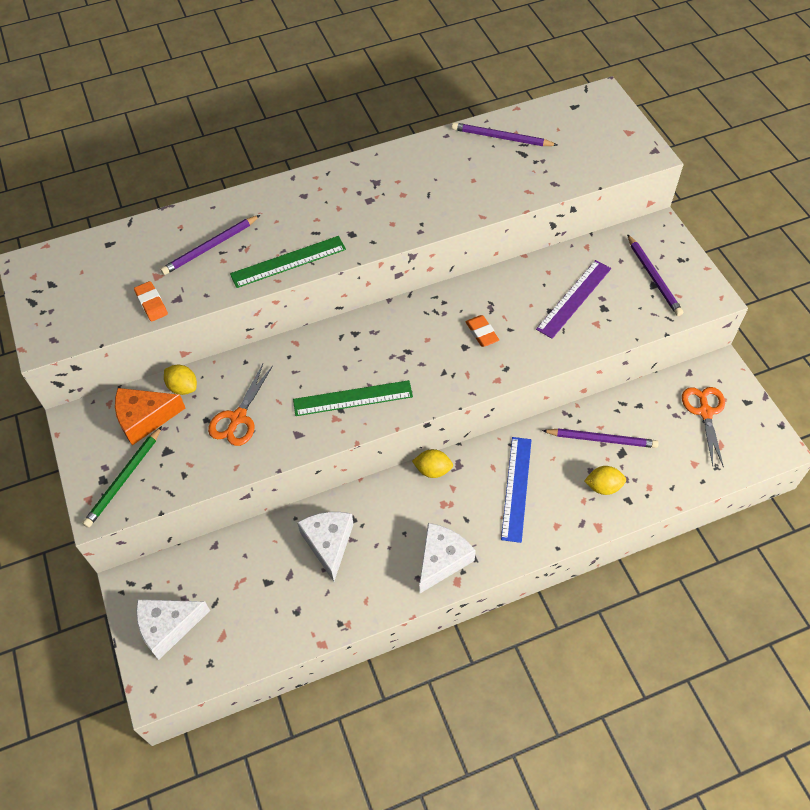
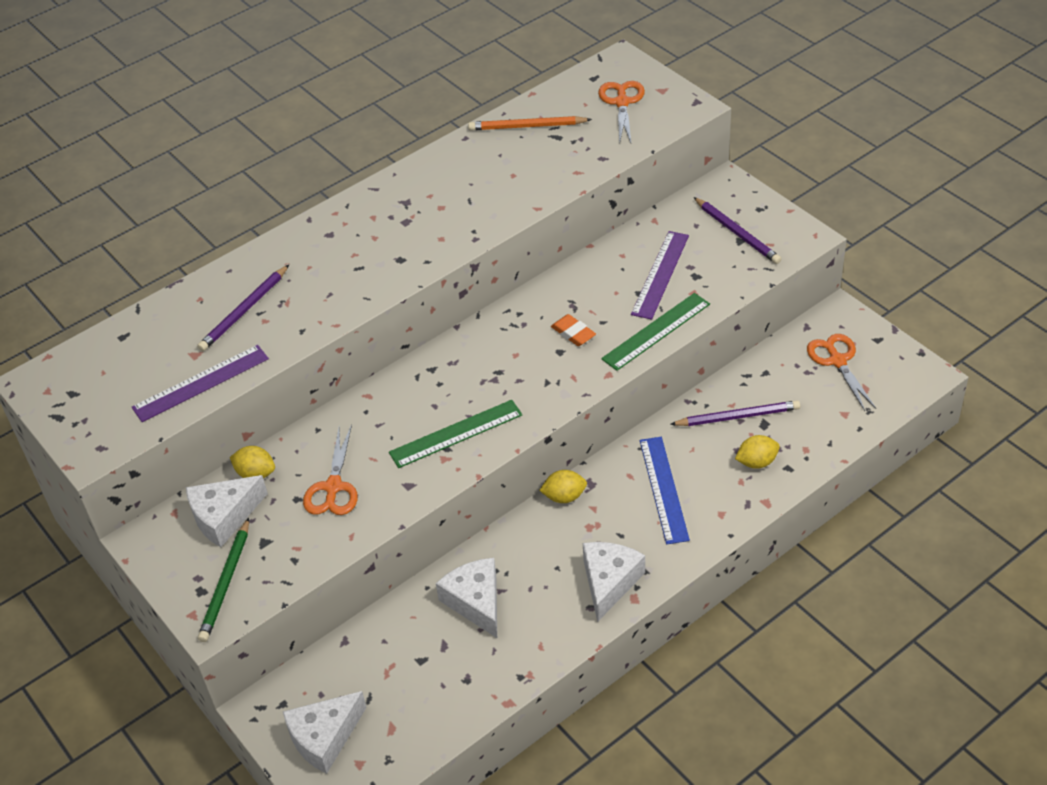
camera: 15 degrees left, 10 degrees down
(145, 418) = (224, 516): orange cheese -> white cheese
(151, 303) = (201, 383): orange eraser -> purple ruler
(288, 261) = (340, 303): green ruler -> green ruler (656, 331)
(501, 138) = (527, 126): purple pencil -> orange pencil
(590, 135) = (622, 102): none -> orange scissors

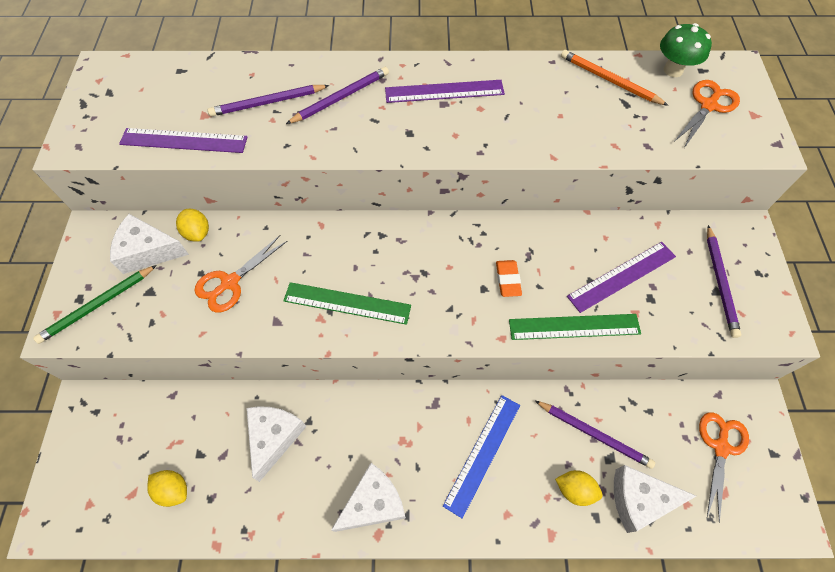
camera: 35 degrees right, 15 degrees up
(308, 269) = (340, 97): none -> purple pencil
(324, 737) = (91, 462): white cheese -> white cheese (639, 499)
(396, 212) = (444, 91): none -> purple ruler
(564, 496) = (407, 399): yellow lemon -> yellow lemon (173, 490)
(571, 90) = (673, 70): none -> green mushroom

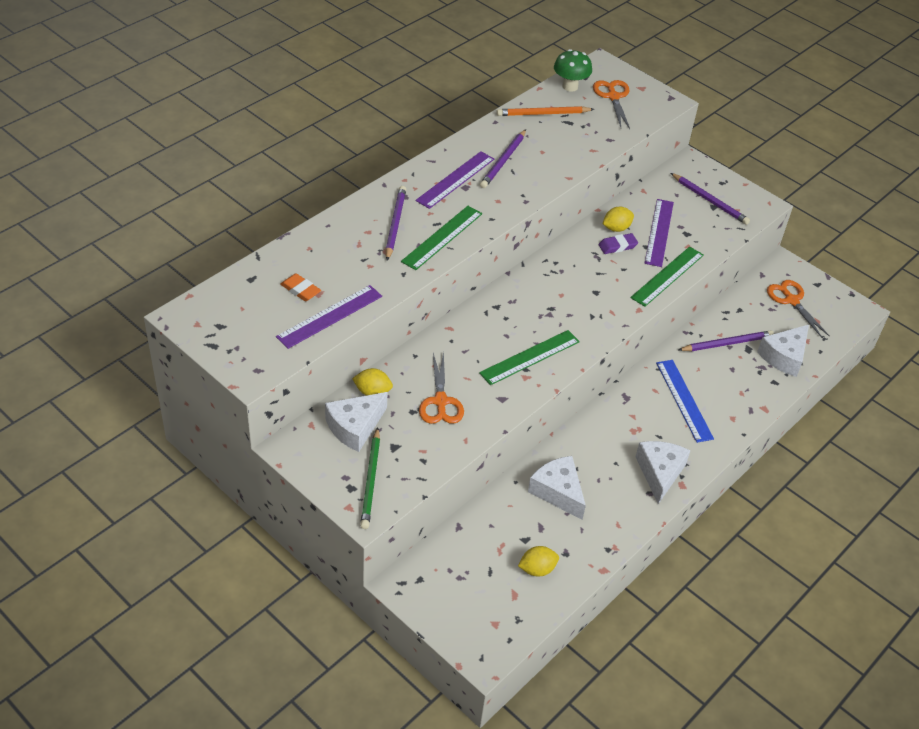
camera: 50 degrees left, 15 degrees down
(268, 103) = (350, 258): purple pencil -> purple pencil (503, 161)
(361, 135) = (442, 237): none -> green ruler
(508, 280) = (603, 278): orange eraser -> orange eraser (300, 290)
(561, 260) = (617, 246): none -> purple eraser
(575, 490) = (750, 378): yellow lemon -> yellow lemon (616, 228)

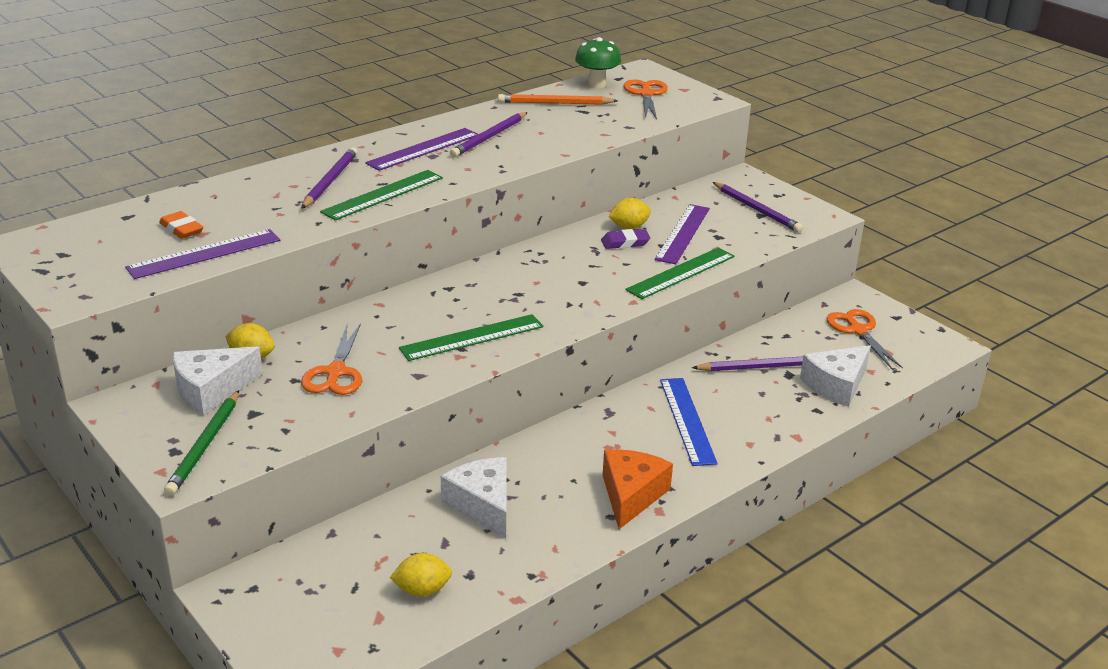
camera: 10 degrees right, 15 degrees down
(659, 473) = (631, 495): white cheese -> orange cheese

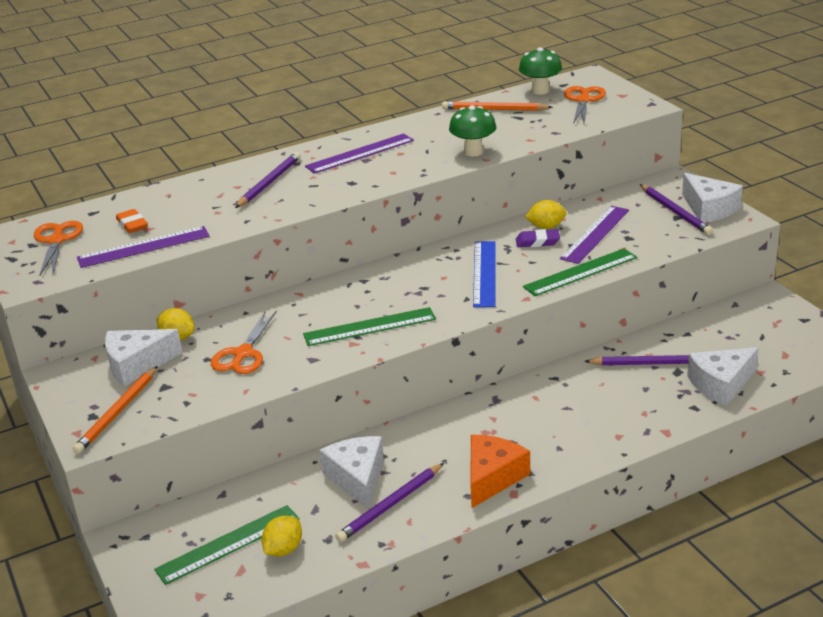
camera: 15 degrees right, 0 degrees up
(205, 445) = (118, 412): green pencil -> orange pencil
(383, 195) = (310, 196): green ruler -> green ruler (228, 544)
(422, 590) = (283, 549): yellow lemon -> yellow lemon turned 60 degrees counterclockwise
(489, 137) = (423, 142): purple pencil -> purple pencil (390, 505)
(548, 147) = (473, 152): none -> green mushroom
(687, 420) = (566, 411): blue ruler -> blue ruler (484, 273)
(790, 206) = (709, 209): none -> white cheese
(858, 330) = (760, 331): orange scissors -> orange scissors (57, 241)

